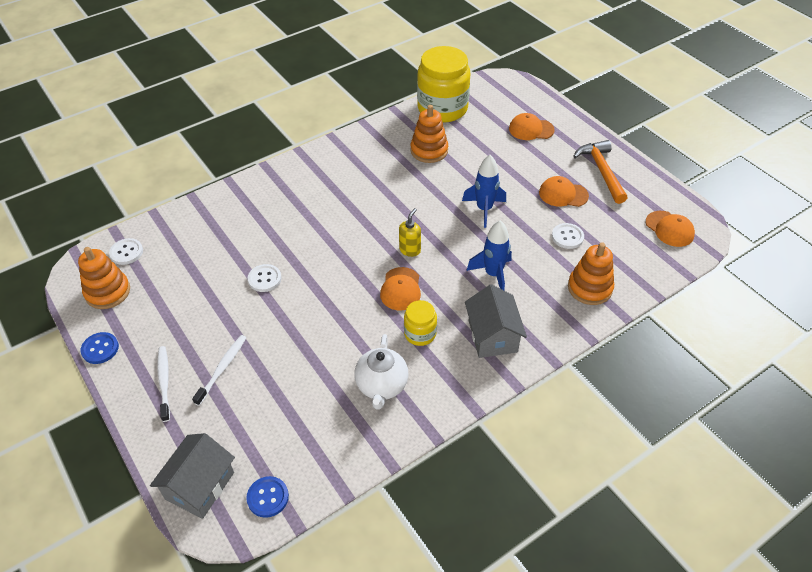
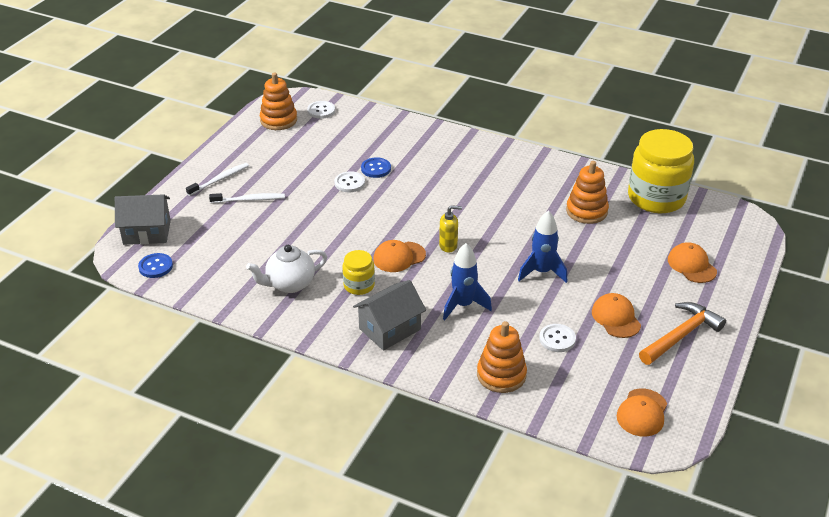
camera: 60 degrees right, 10 degrees down
(100, 349) = (228, 140): blue button -> blue button (376, 169)

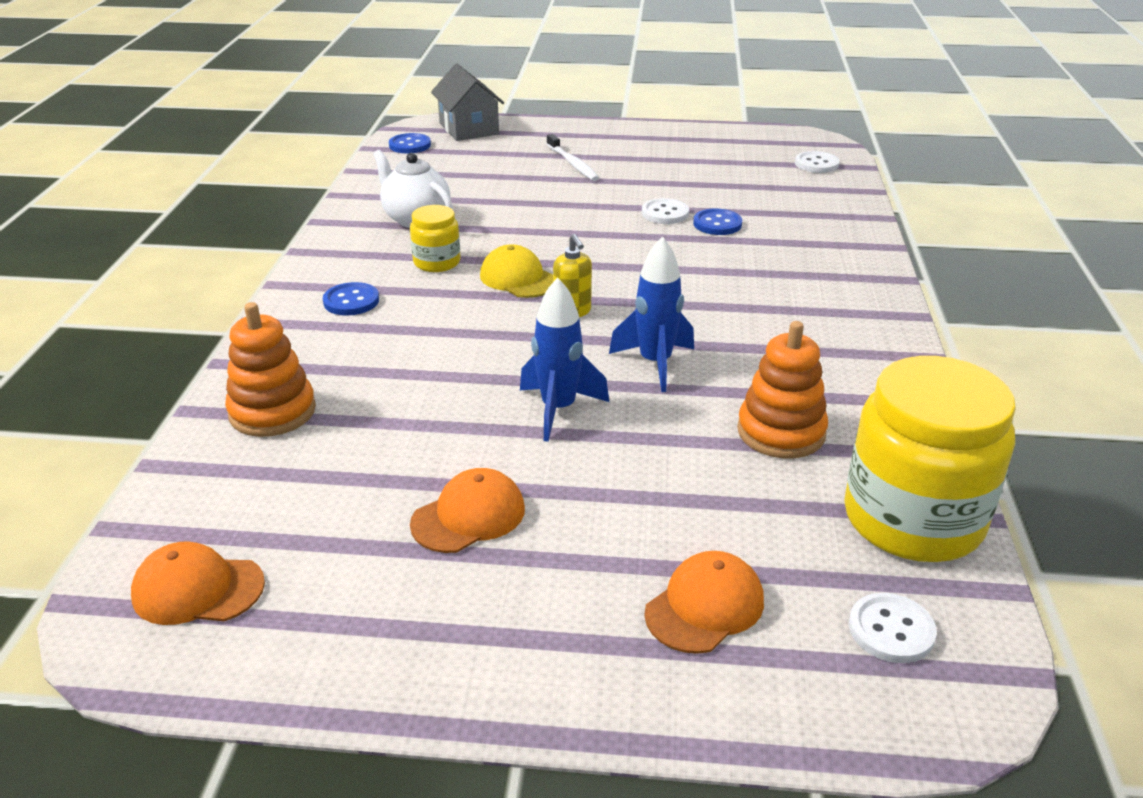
camera: 70 degrees right, 5 degrees down
(219, 180) = (599, 141): white toothbrush -> none
(278, 120) = (762, 145): orange stacking toy -> none
(390, 329) = (351, 301): grey house -> blue button
(399, 257) = (518, 278): orange cap -> yellow cap
(463, 305) = (431, 349): blue rocket -> blue rocket (655, 363)
(557, 339) = (381, 454): white button -> white button (891, 630)
(681, 335) = (450, 618): orange hammer -> none

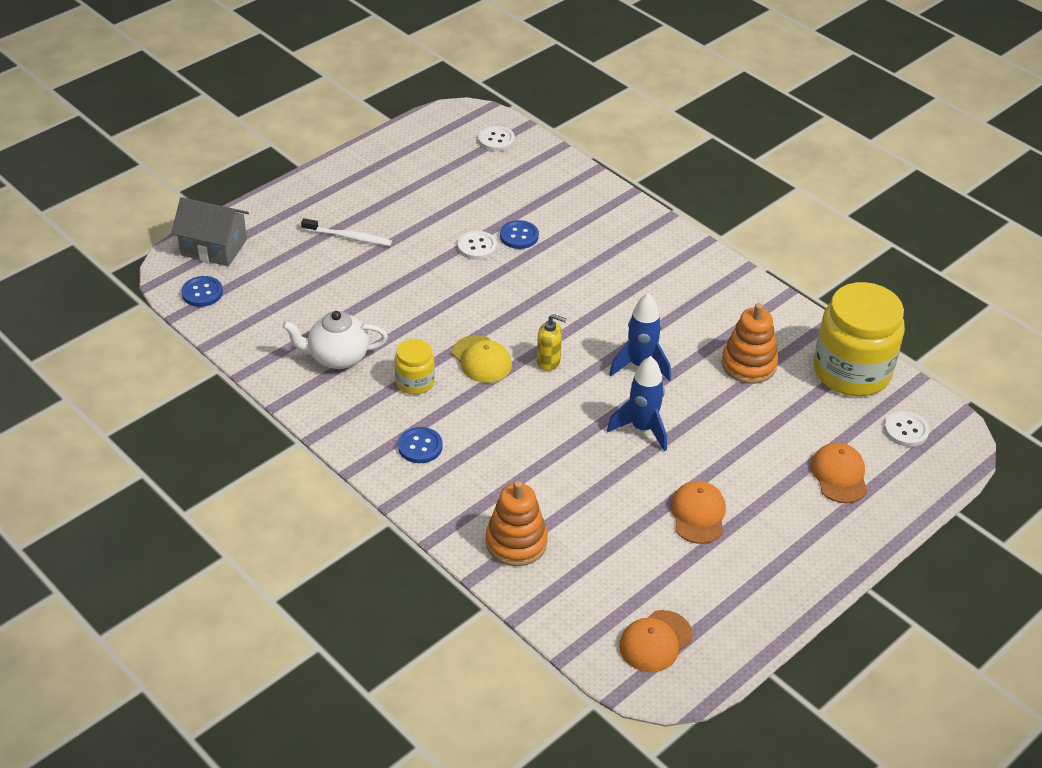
camera: 50 degrees left, 10 degrees up
(518, 278) = (481, 359): yellow cap -> yellow cap turned 120 degrees counterclockwise

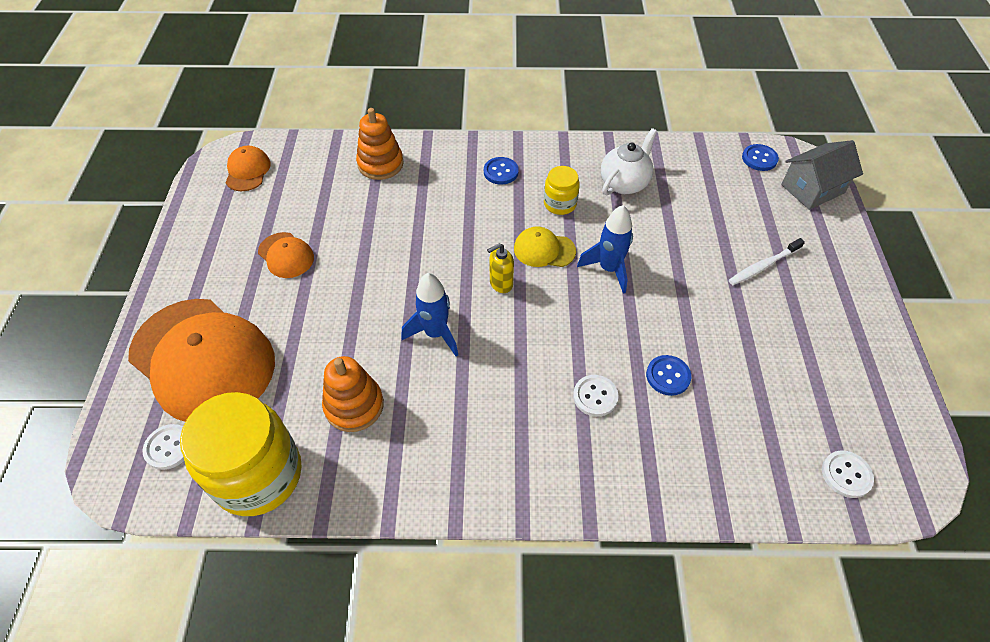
camera: 135 degrees right, 10 degrees up
(477, 247) = (679, 336): white button -> white button (595, 396)
(642, 429) = (381, 285): blue rocket -> blue rocket (609, 269)
(839, 475) = (203, 359): orange cap -> orange cap, size x2.27

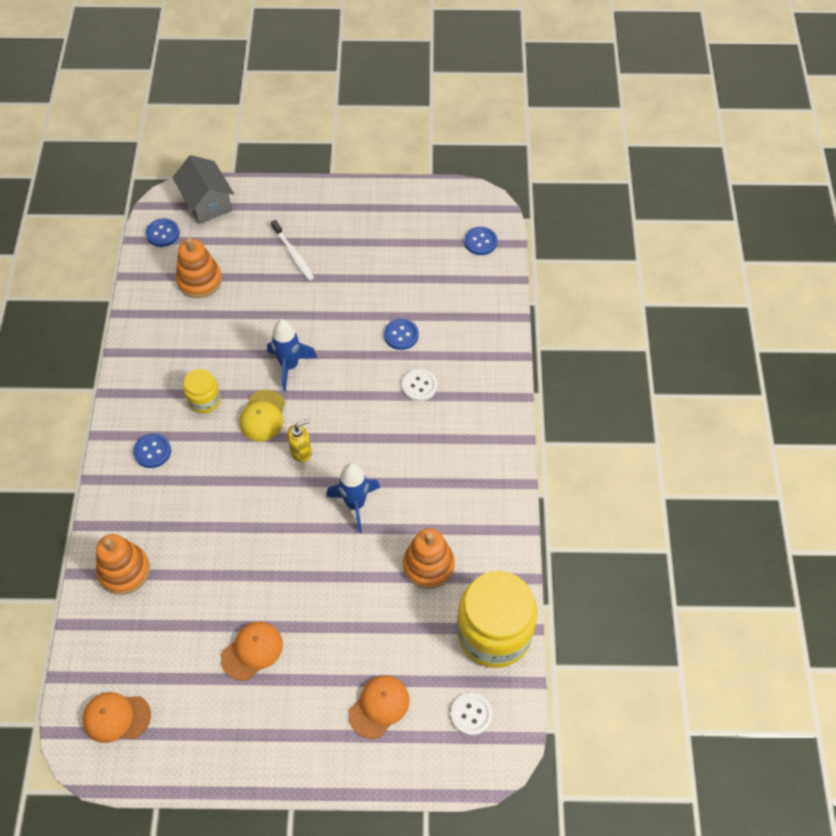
camera: 90 degrees left, 5 degrees up
(203, 359) = (379, 707): orange cap -> orange cap, size x0.44
(501, 284) = (301, 452): yellow soap dispenser -> yellow soap dispenser turned 90 degrees counterclockwise
(624, 183) = (182, 344): white teapot -> none
(706, 190) = (199, 280): none -> orange stacking toy
(846, 475) = (480, 242): white button -> blue button

